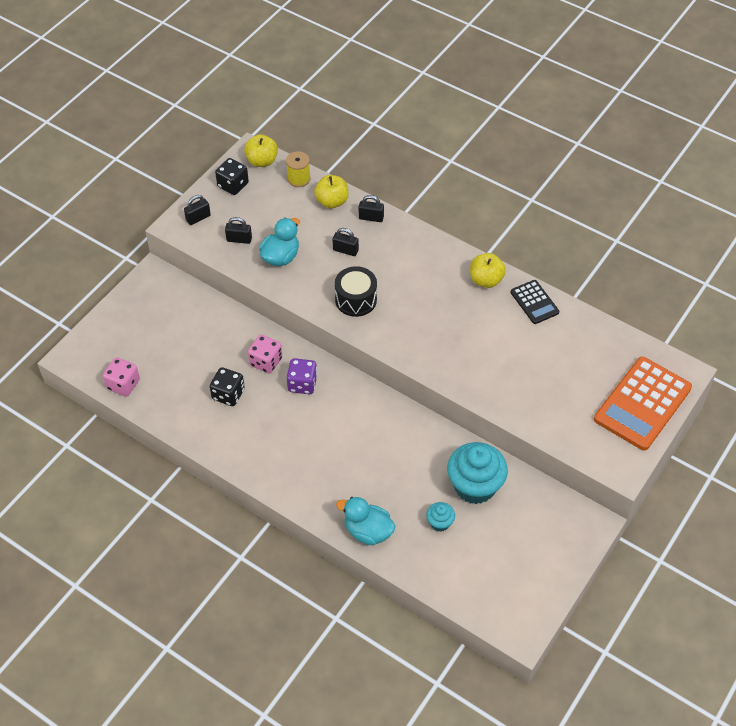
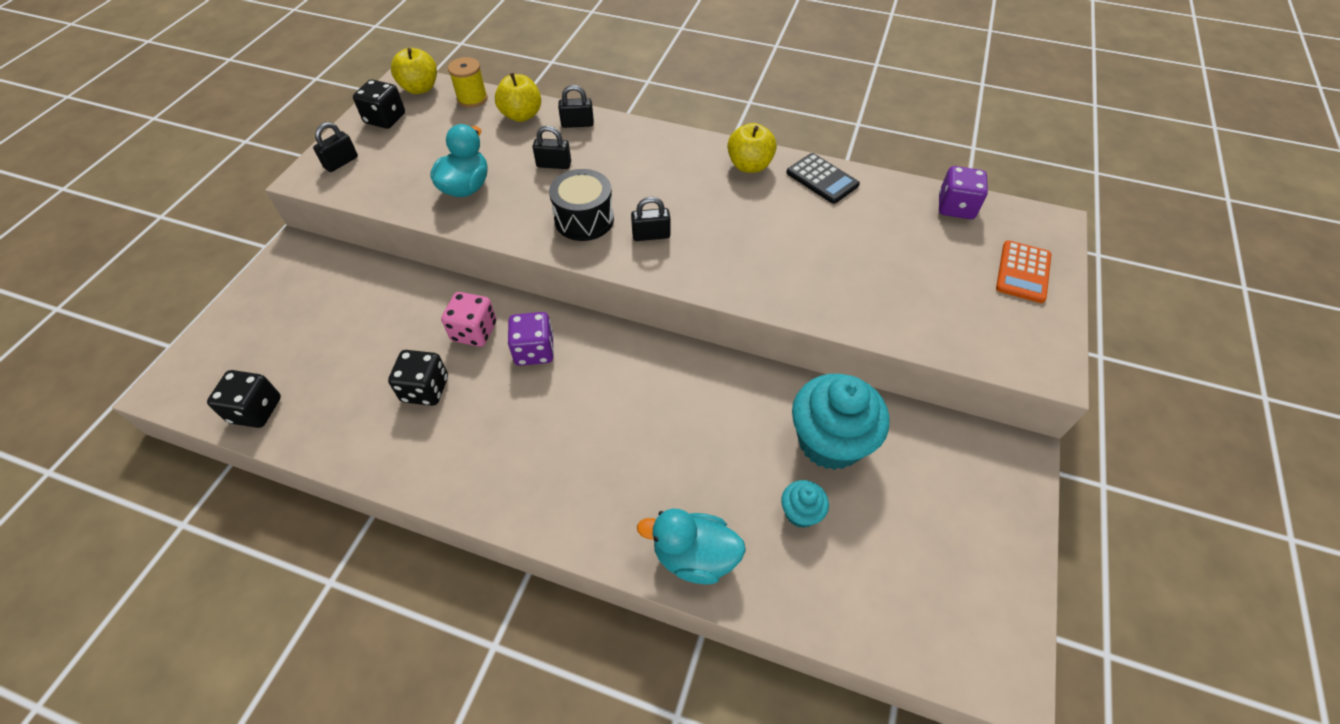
camera: 15 degrees left, 0 degrees up
(123, 384) = (256, 410): pink dice -> black dice
(239, 239) = (403, 177): black padlock -> black padlock (651, 235)
(621, 345) = (955, 207): none -> purple dice
(642, 404) = (1023, 272): orange calculator -> orange calculator, size x0.52

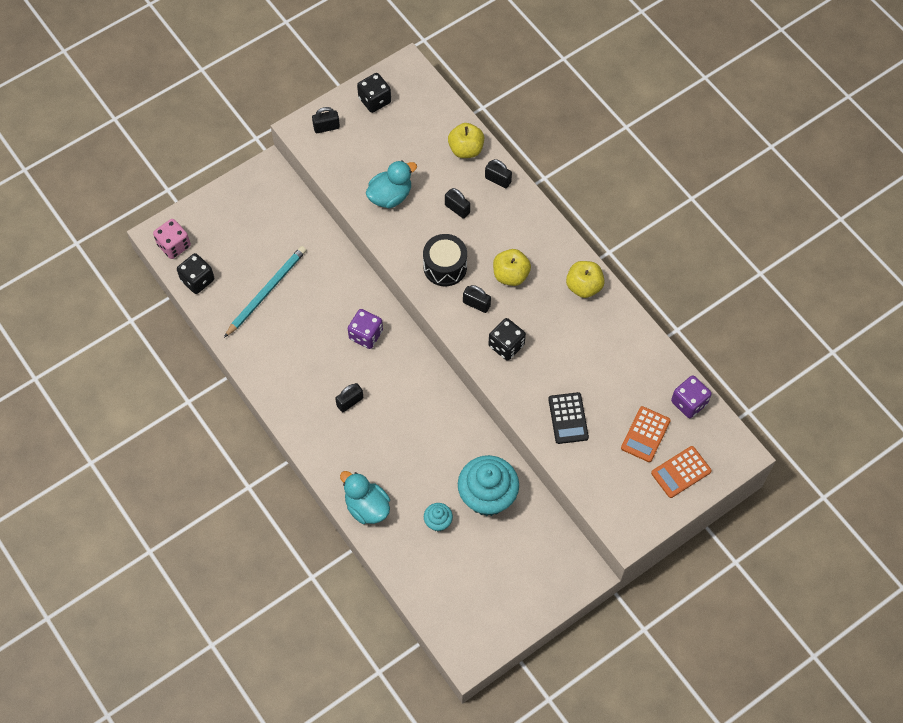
camera: 35 degrees right, 10 degrees up
(368, 372) = (267, 291): none -> turquoise pencil
(420, 88) = (414, 81): yellow apple -> yellow apple (510, 275)
(425, 389) = (291, 323): black dice -> black dice (506, 345)
(472, 99) = (443, 113): yellow spool -> none
(474, 331) = (340, 300): pink dice -> pink dice (174, 245)
(569, 436) = (350, 402): none -> black padlock
(822, 179) = (622, 327): black calculator -> black calculator (568, 418)
(949, 258) = (645, 434): none -> orange calculator

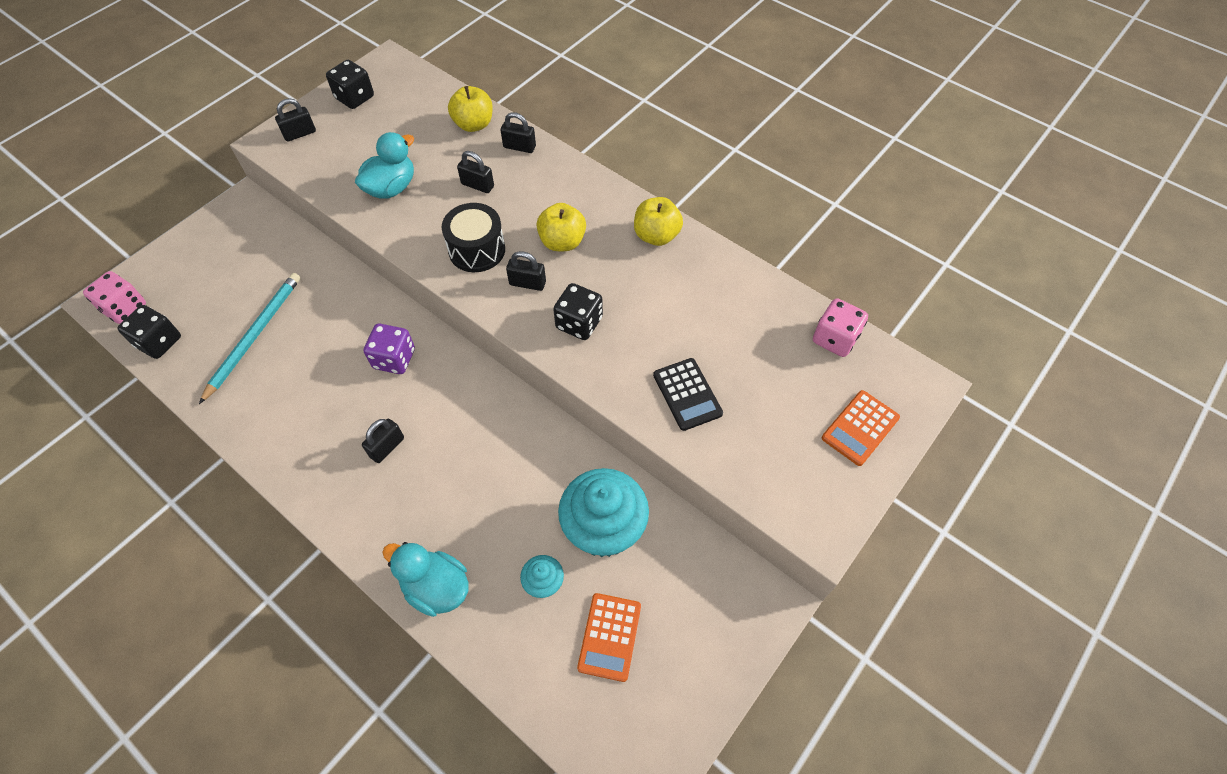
camera: 15 degrees left, 5 degrees down
(645, 434) = (795, 391): orange calculator -> orange calculator (609, 637)
(689, 403) = (835, 339): purple dice -> pink dice

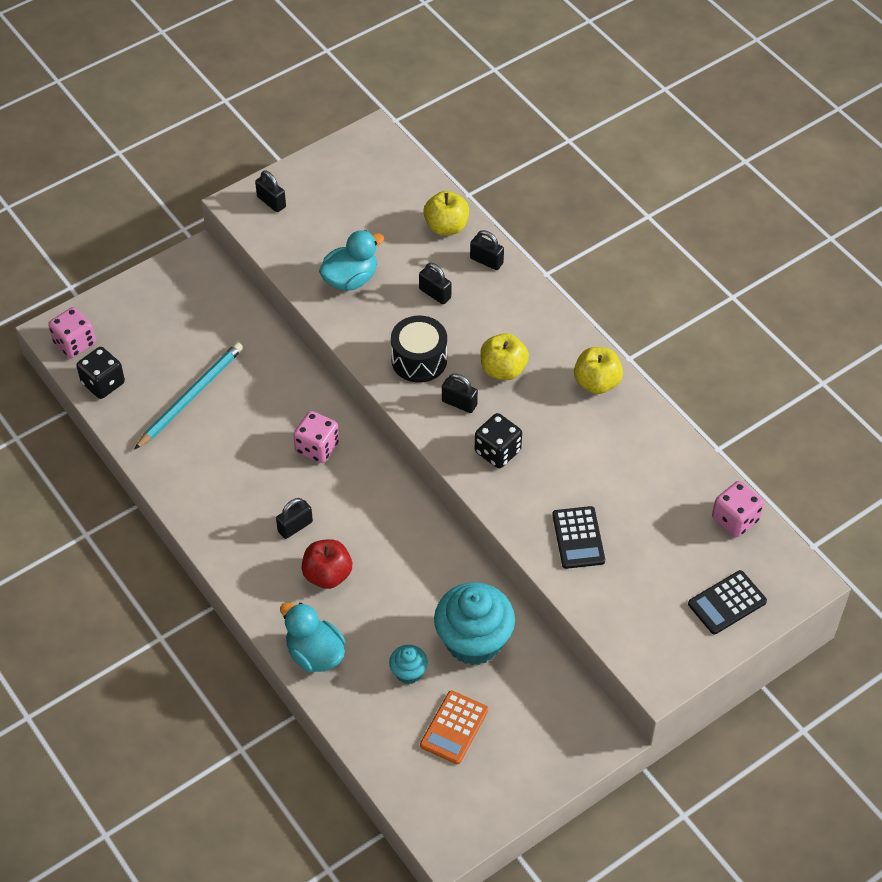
camera: 15 degrees right, 5 degrees down
(300, 134) = (271, 202): black padlock -> black padlock turned 60 degrees clockwise
(355, 98) = (332, 172): black dice -> none
(394, 359) = (317, 447): purple dice -> pink dice
(432, 492) = (327, 575): none -> red apple
(860, 428) = (727, 603): orange calculator -> black calculator

